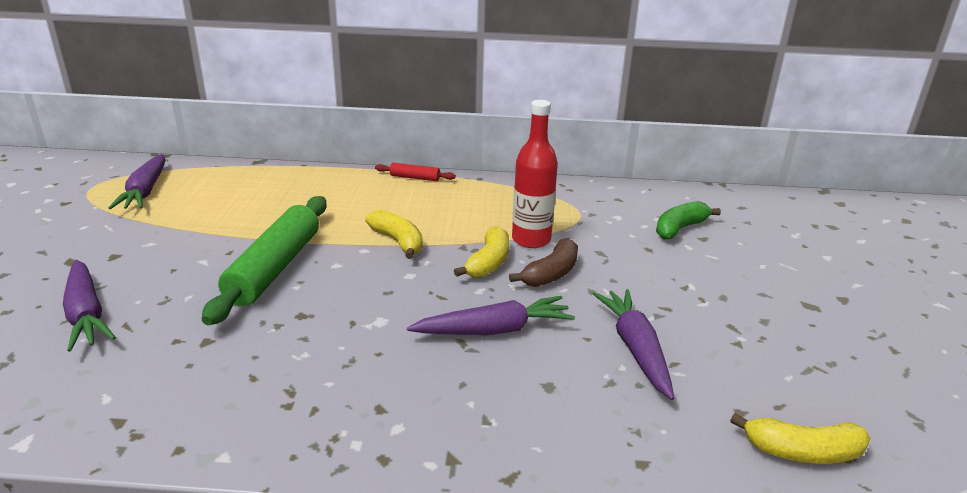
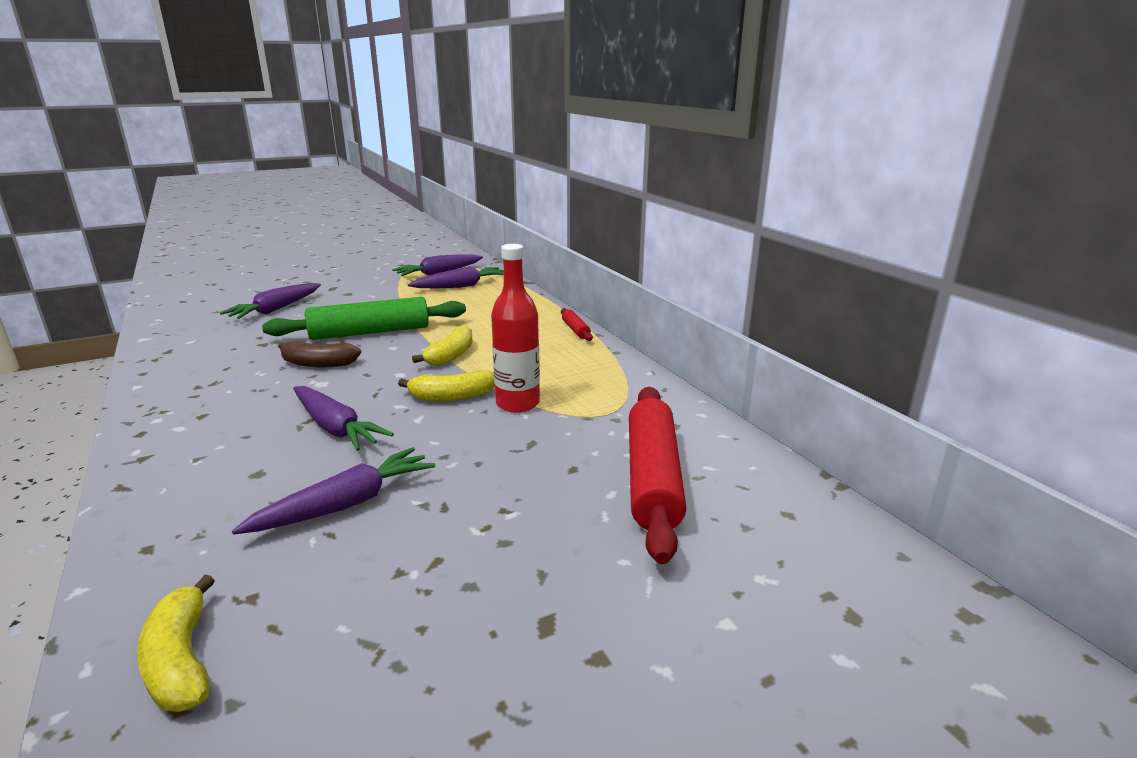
camera: 60 degrees right, 5 degrees down
(213, 191) = (461, 286): none -> purple carrot
(551, 273) = (459, 428): brown banana -> brown banana (318, 364)
(680, 228) = (652, 478): green banana -> red rolling pin

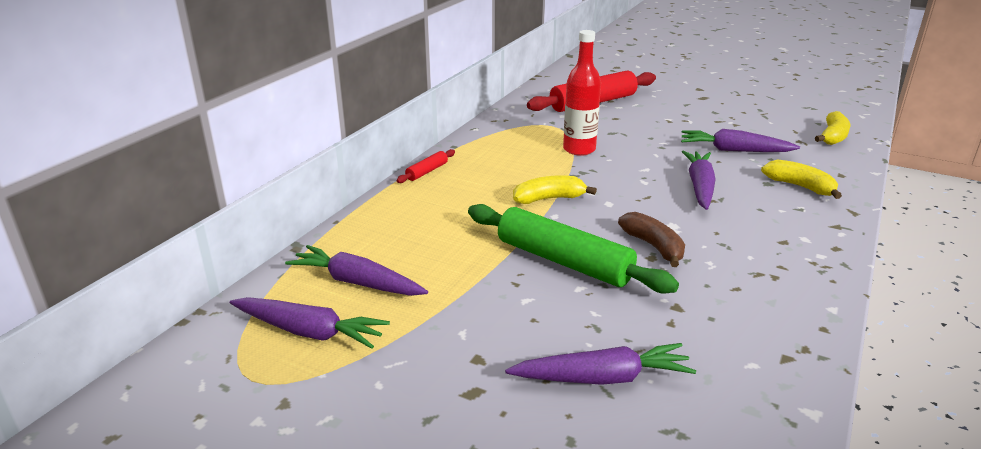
camera: 125 degrees left, 5 degrees up
(452, 397) = (605, 170): yellow banana -> yellow banana (800, 186)

